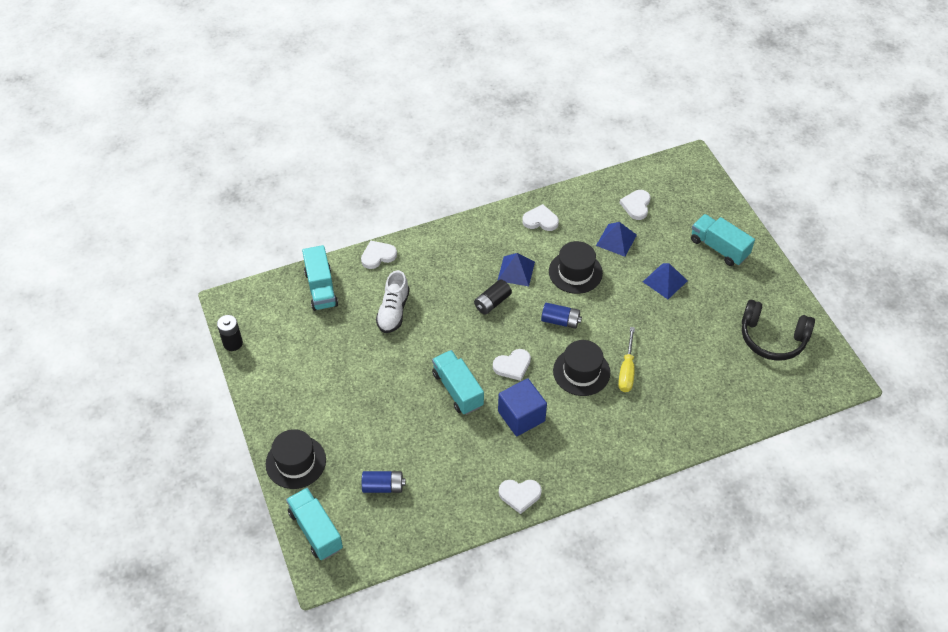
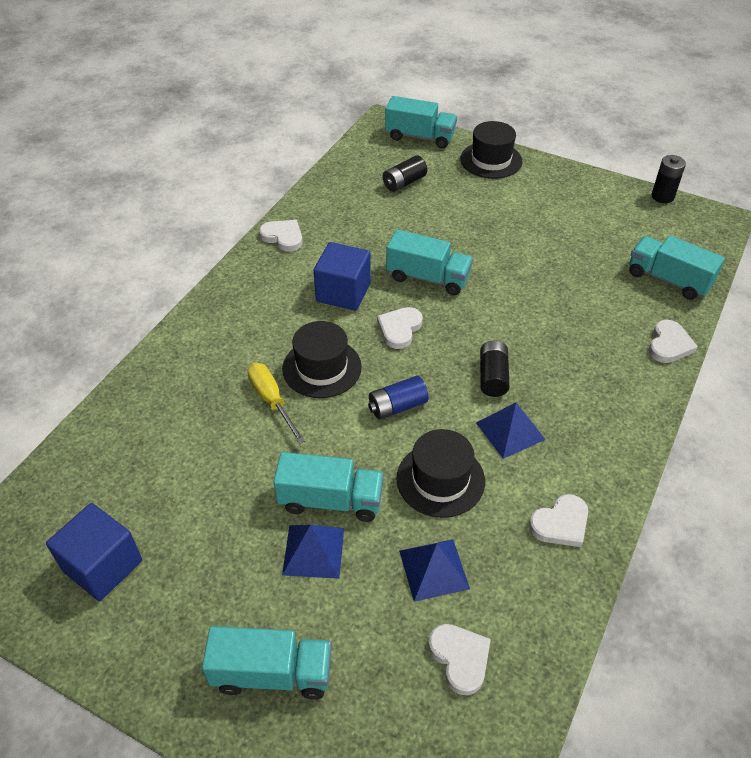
camera: 140 degrees right, 5 degrees down
(383, 486) = (404, 183): blue battery -> black battery
(393, 311) = (576, 303): white shoe -> none
(520, 495) = (283, 237): white heart -> white heart turned 75 degrees clockwise
(638, 297) = (330, 500): none -> turquoise truck
(772, 338) = (102, 565): black headphones -> blue cube

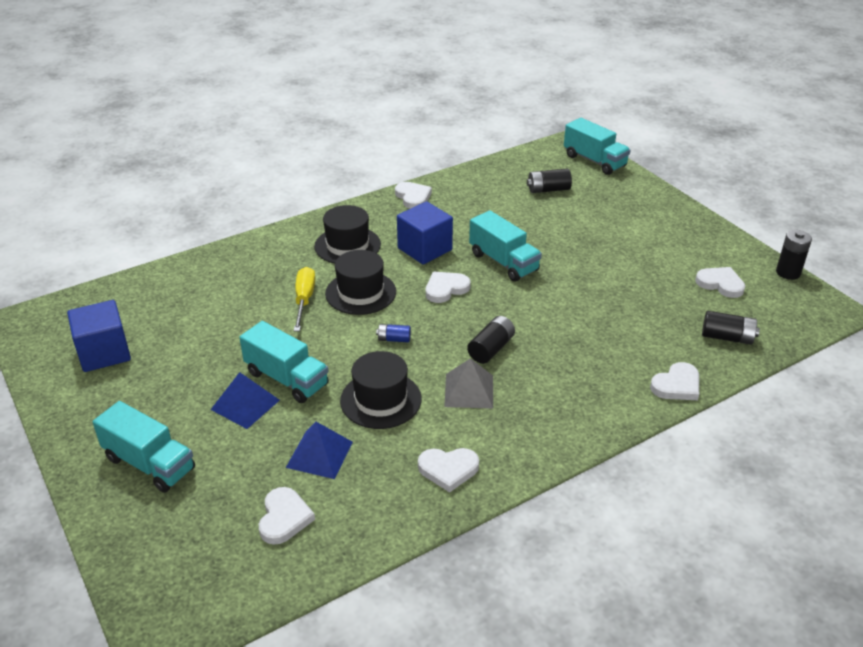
camera: 30 degrees right, 10 degrees down
(397, 406) = (394, 339): blue battery -> blue battery, size x0.64
(491, 160) = (643, 196): black hat -> black hat (347, 245)
(510, 430) = (469, 390): blue pyramid -> grey pyramid
(622, 228) = (720, 284): none -> white heart
(668, 279) = (727, 337): turquoise truck -> black battery

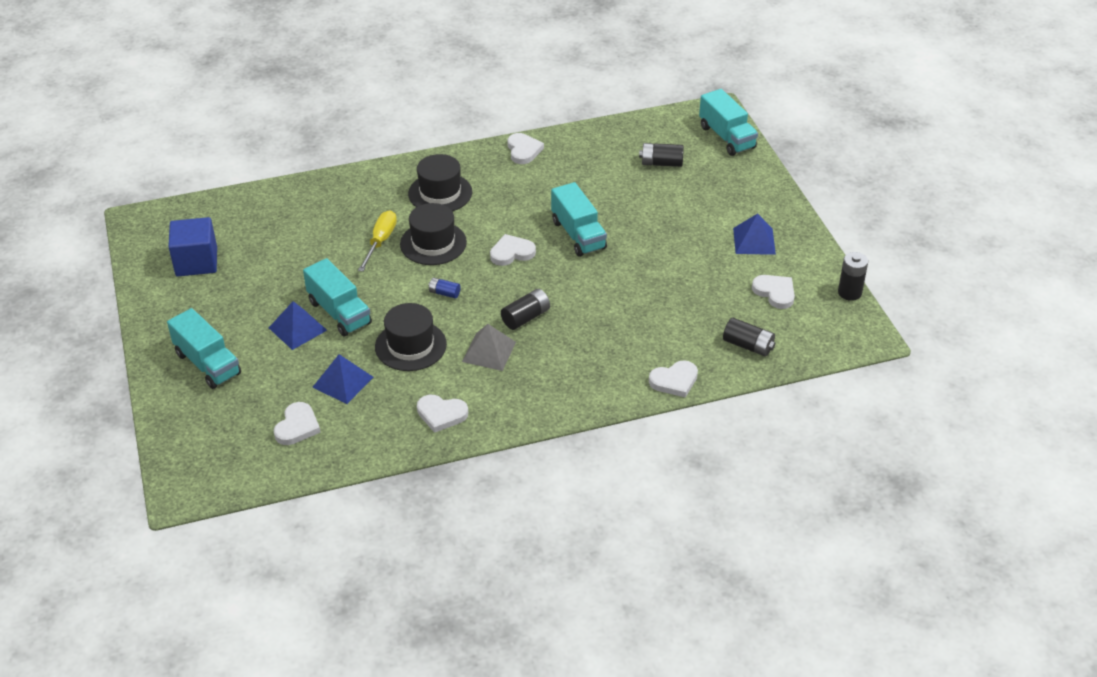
camera: 15 degrees right, 5 degrees up
(424, 249) = (510, 209): blue cube -> none
(672, 242) = (754, 241): none -> blue pyramid

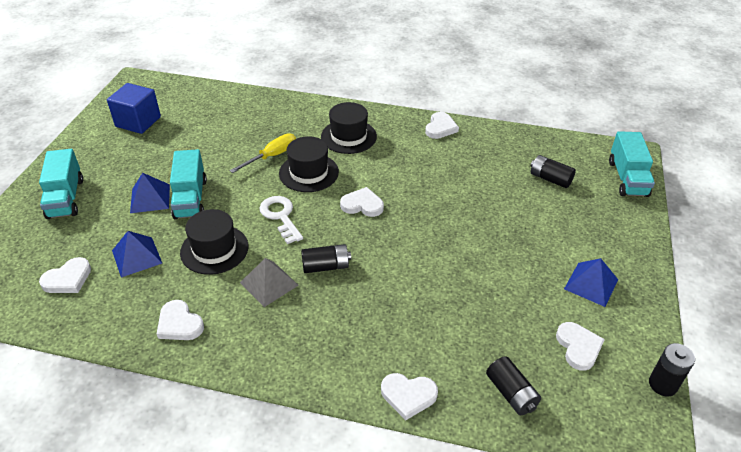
camera: 30 degrees right, 0 degrees up
(444, 293) = (280, 216): blue battery -> white key
(578, 235) = (430, 212): turquoise truck -> none

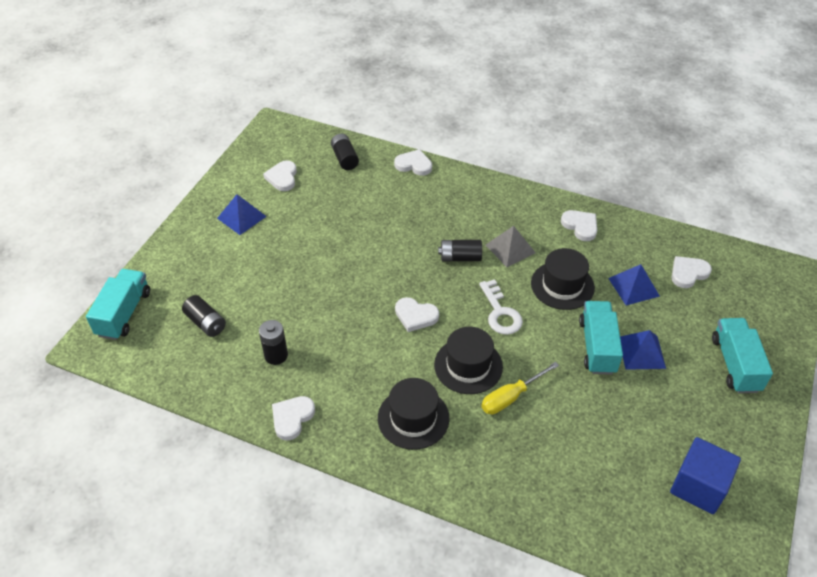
camera: 170 degrees left, 5 degrees up
(662, 384) = (241, 152): black battery -> black battery (276, 355)

